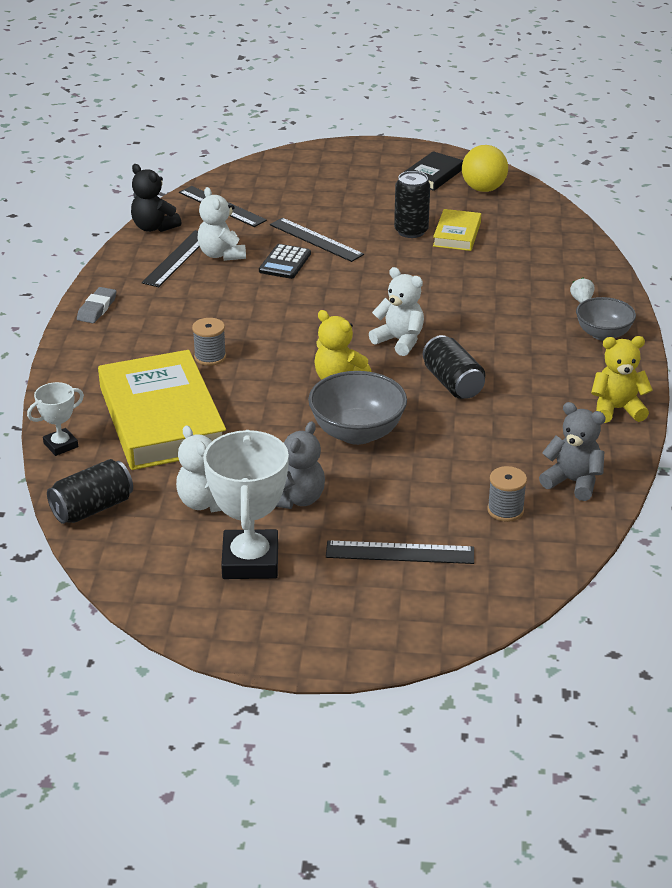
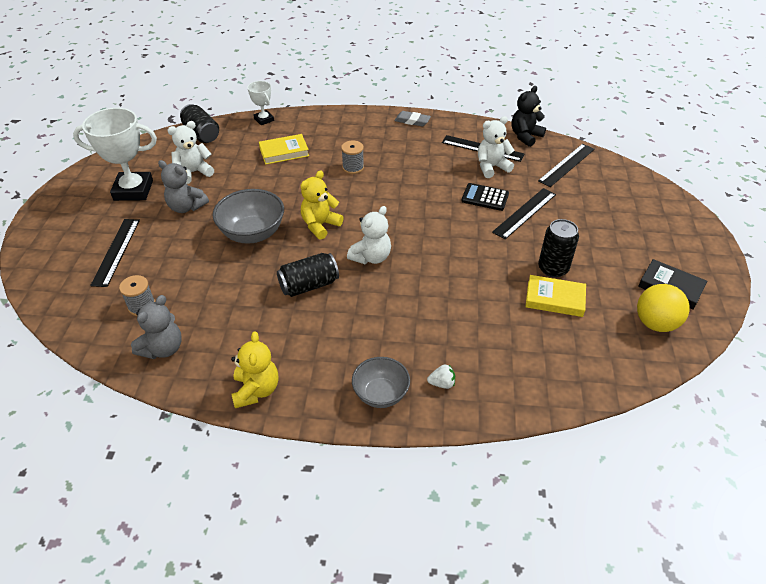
camera: 90 degrees right, 10 degrees up
(161, 419) = (284, 152): yellow book -> yellow book, size x0.48

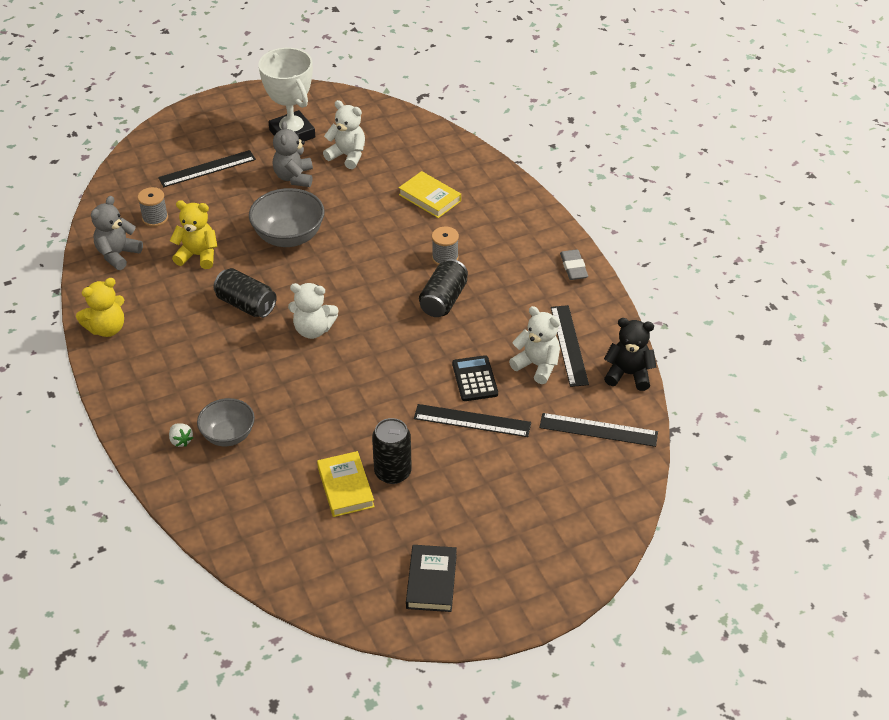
camera: 60 degrees right, 0 degrees up
(163, 348) = (118, 254): grey teddy bear -> grey teddy bear turned 120 degrees clockwise
(201, 134) = (411, 129): black can -> black can (443, 300)
(264, 119) = (474, 157): white trophy -> none
(320, 225) = (334, 275): yellow teddy bear -> yellow teddy bear (198, 255)
(381, 394) = (146, 405): grey bowl -> grey bowl (228, 435)
(655, 323) = (362, 580): yellow ball -> none

